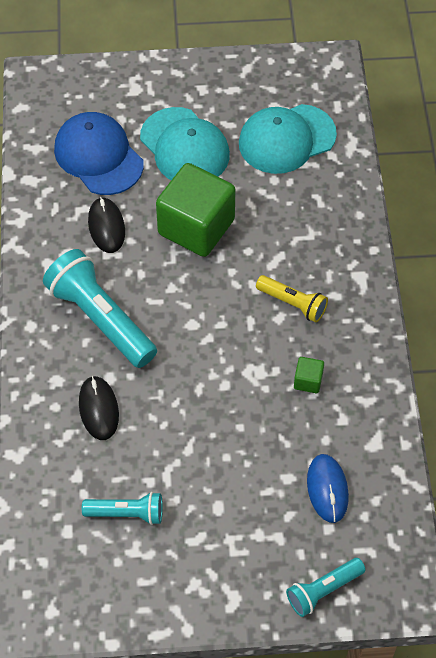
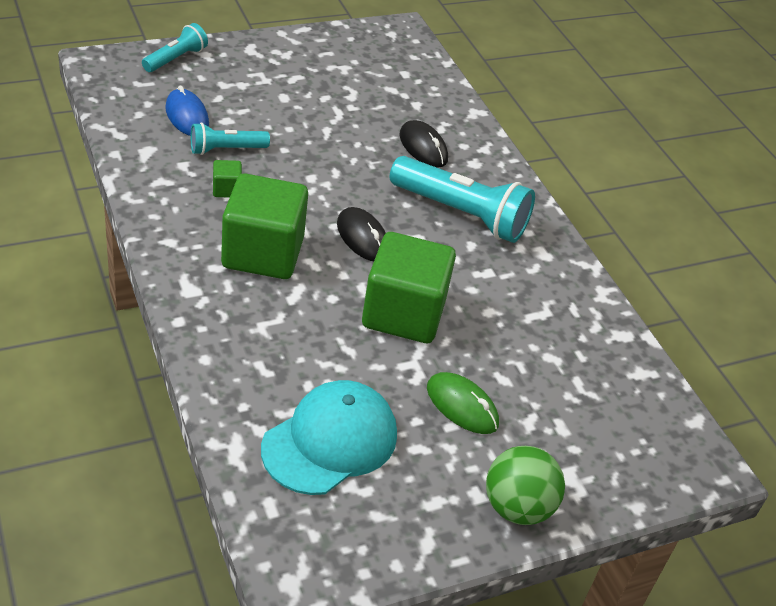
camera: 155 degrees right, 15 degrees down
(98, 156) = (561, 375): blue cap -> none
(106, 227) = (505, 298): black mouse -> black mouse (362, 238)
(126, 513) = (361, 86): turquoise flashlight -> turquoise flashlight (226, 149)
(180, 77) = (517, 507): none -> green ball
(185, 147) = (462, 406): turquoise cap -> green mouse
(293, 303) = (263, 253): yellow flashlight -> green cube

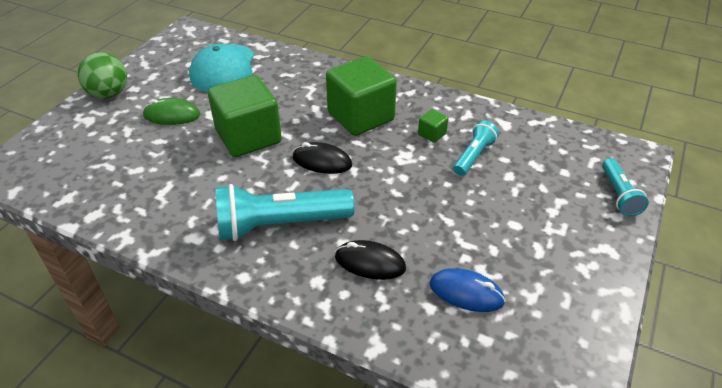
camera: 145 degrees right, 0 degrees up
(187, 116) = (530, 159): blue mouse -> blue mouse (466, 292)

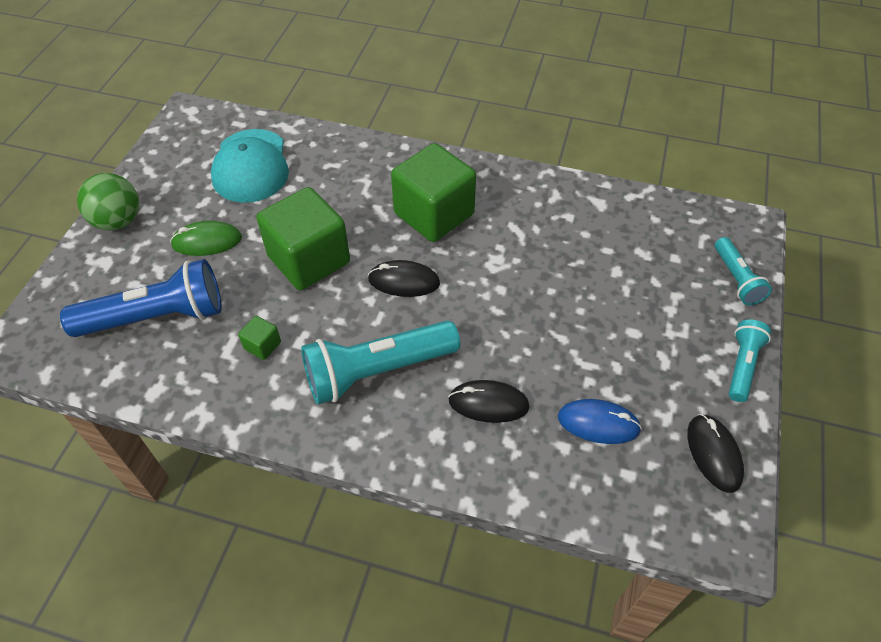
camera: 10 degrees left, 10 degrees up
(113, 162) = (156, 317): none -> blue flashlight
(432, 134) = (520, 227): green cube -> green cube (262, 345)
(473, 156) = (573, 251): turquoise flashlight -> turquoise flashlight (742, 366)
(571, 334) = (713, 454): none -> black mouse

